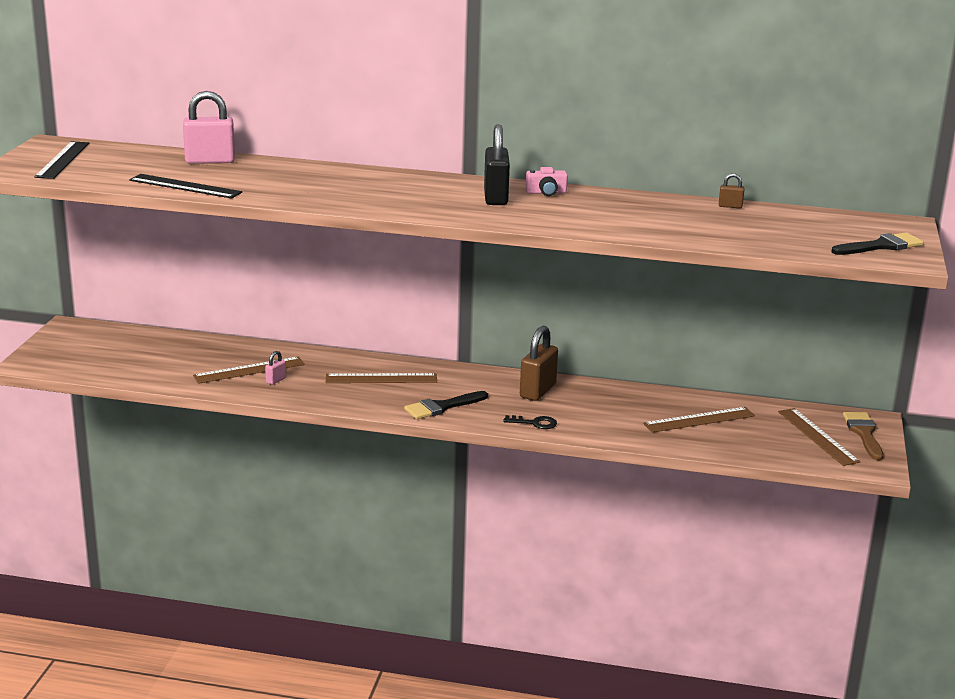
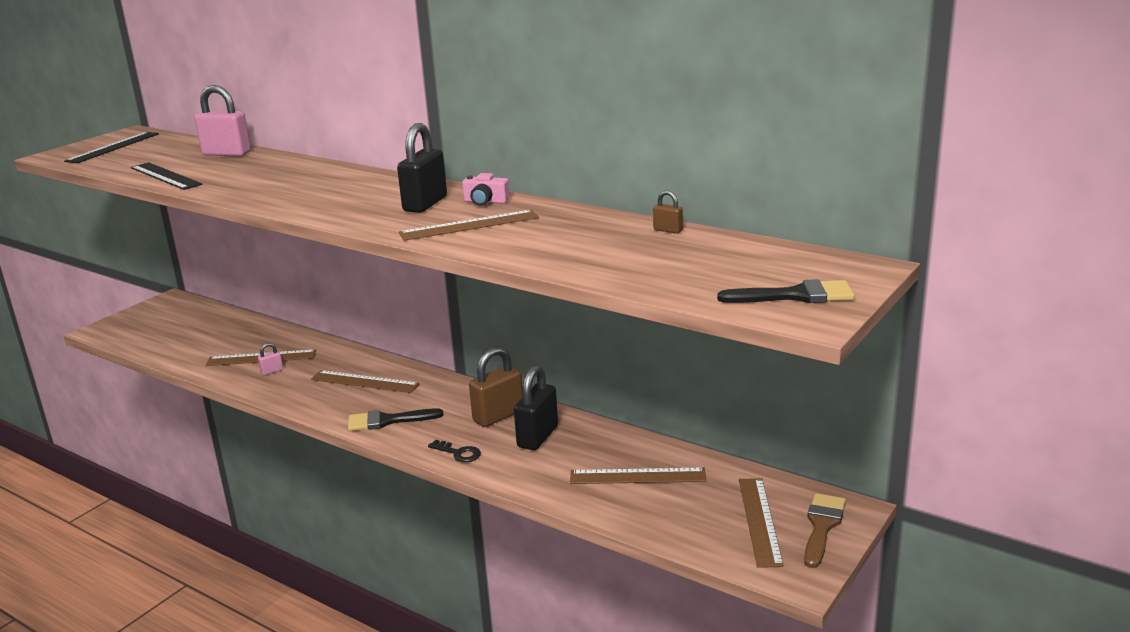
camera: 25 degrees right, 0 degrees up
(563, 213) = (469, 225): none -> brown ruler
(589, 402) = (538, 437): none -> black padlock

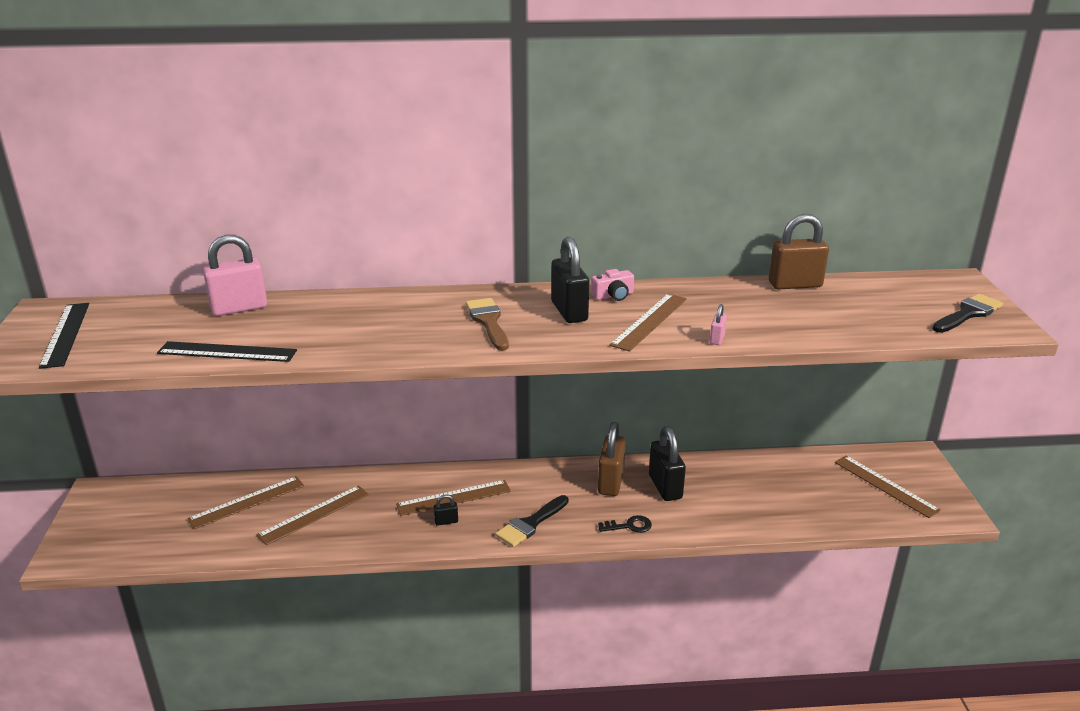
camera: 40 degrees left, 5 degrees up
(272, 371) = (347, 523): pink padlock -> pink padlock (717, 339)
(334, 395) = (446, 521): none -> black padlock
(637, 476) = (774, 488): brown ruler -> brown ruler (247, 502)
(668, 230) = (795, 285): brown padlock -> brown padlock, size x2.17
(822, 526) = (920, 473): brown brush -> brown brush (488, 321)

